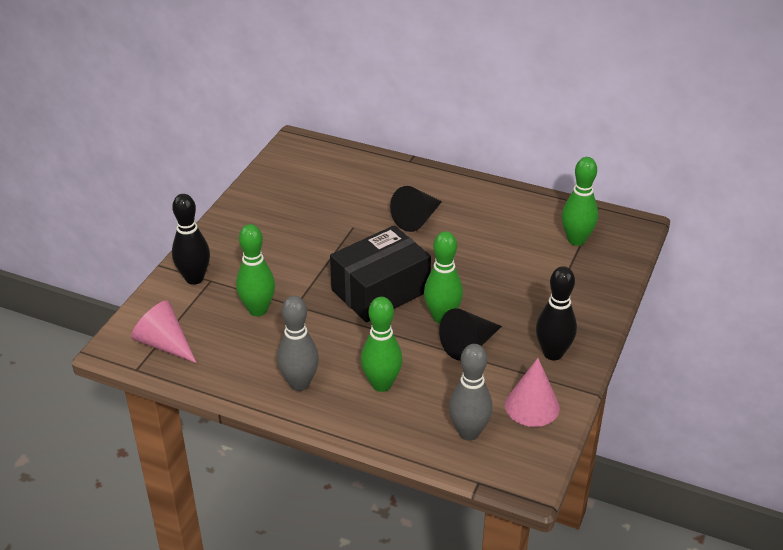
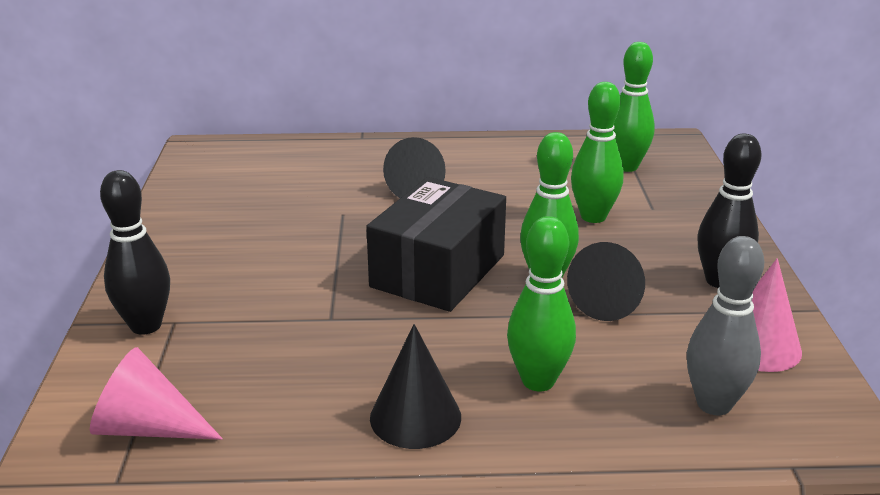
camera: 25 degrees left, 10 degrees down
(258, 310) = (277, 339): green bowling pin -> green bowling pin (593, 217)
(299, 383) = (415, 417): grey bowling pin -> black cone

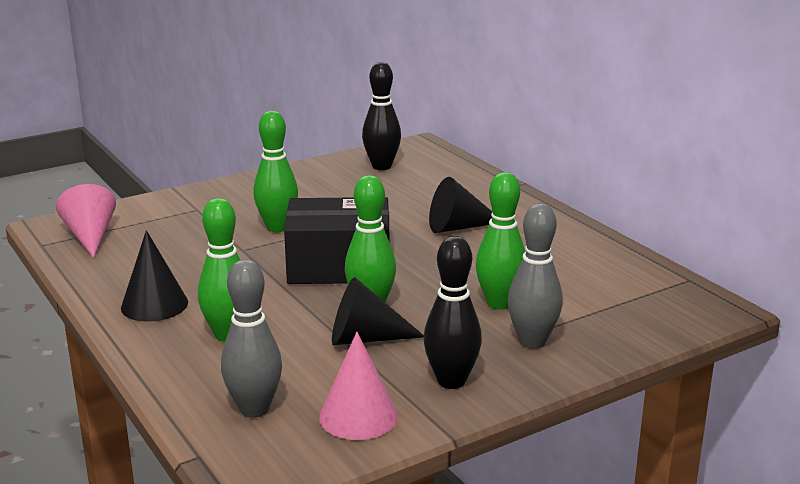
camera: 60 degrees right, 5 degrees down
(146, 325) = (185, 203): black bowling pin -> black bowling pin (381, 166)
(626, 166) = (621, 297): green bowling pin -> green bowling pin (277, 227)
(674, 224) = (532, 341): none -> grey bowling pin

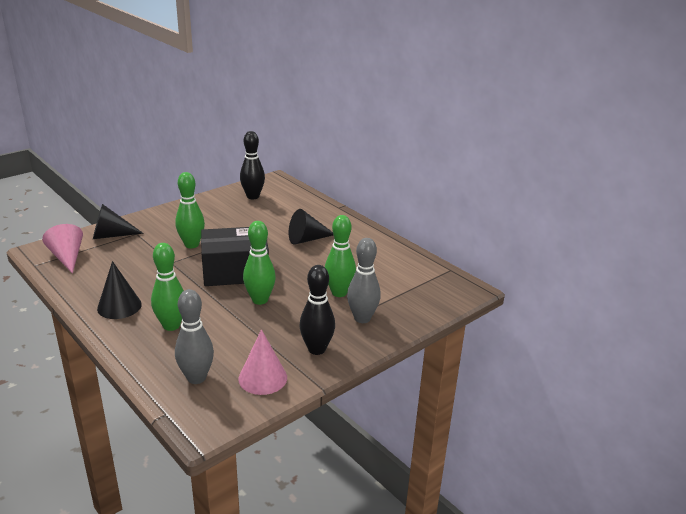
camera: 10 degrees left, 5 degrees up
(365, 338) = (259, 323): black cone -> black cone (111, 235)

